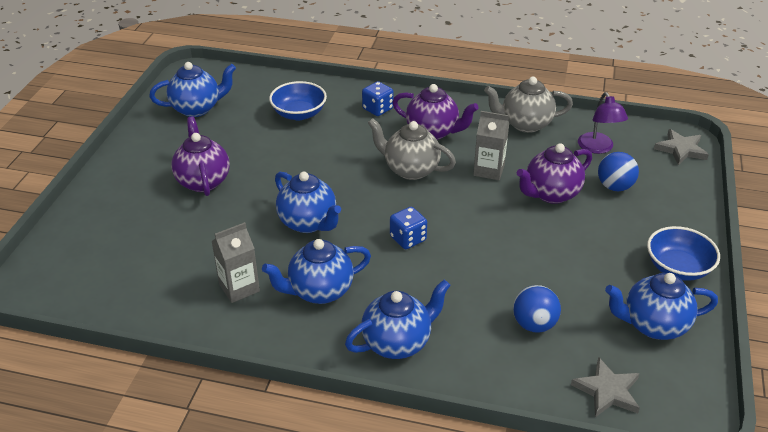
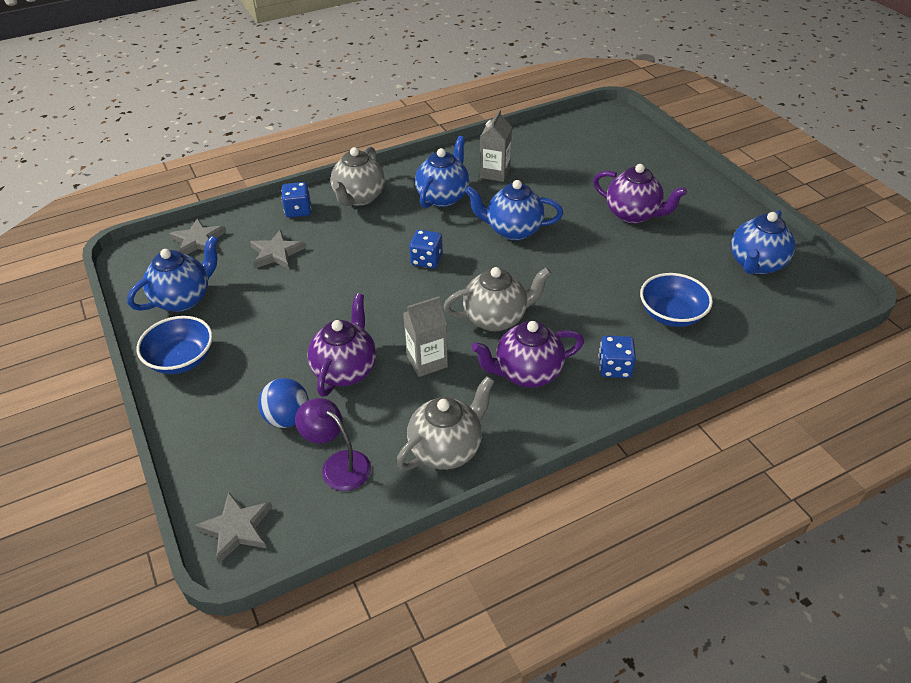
camera: 140 degrees right, 5 degrees up
(397, 342) = (359, 198): blue teapot -> grey teapot
(473, 366) = (298, 210): none -> blue dice
(534, 324) = (276, 253): blue ball -> grey star

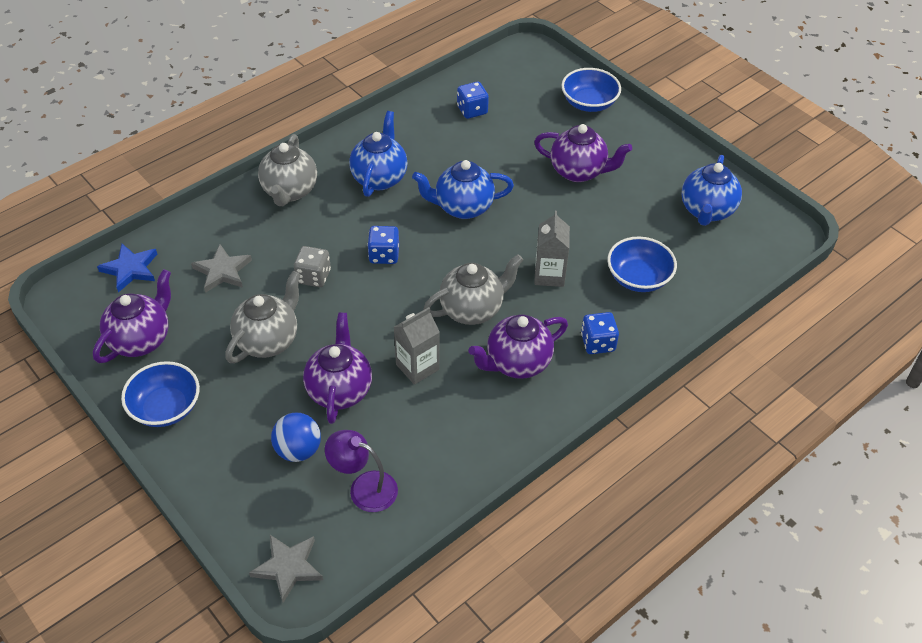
camera: 15 degrees left, 5 degrees up
(183, 299) = (141, 340): blue teapot -> purple teapot
(198, 241) = (130, 269): grey star -> blue star
(298, 210) = (228, 216): blue dice -> blue dice (472, 110)
(356, 269) = (313, 276): none -> grey dice
(446, 449) = (462, 453): grey teapot -> grey teapot (268, 340)
(495, 173) = (426, 141): grey carton -> grey carton (549, 275)
(657, 160) = (589, 103): none -> blue bowl

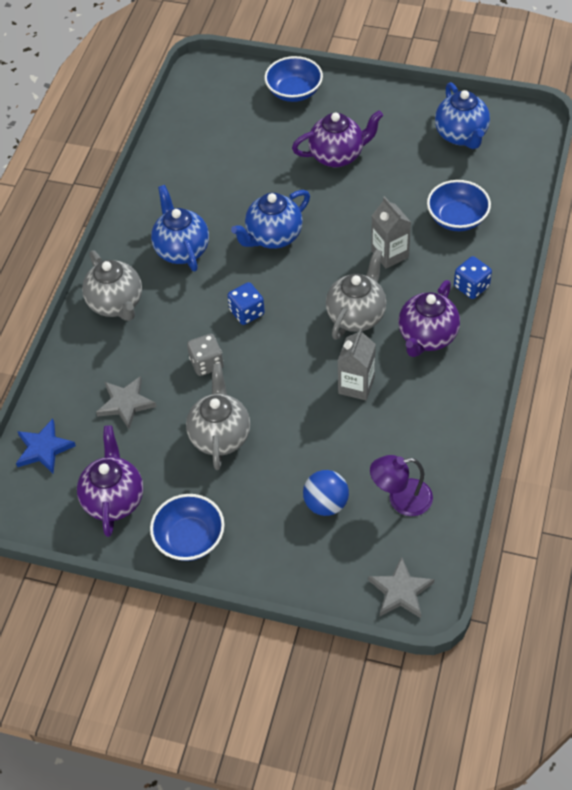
camera: 30 degrees left, 5 degrees up
(339, 390) = (314, 439): purple teapot -> none
(472, 110) = (204, 149): blue dice -> none

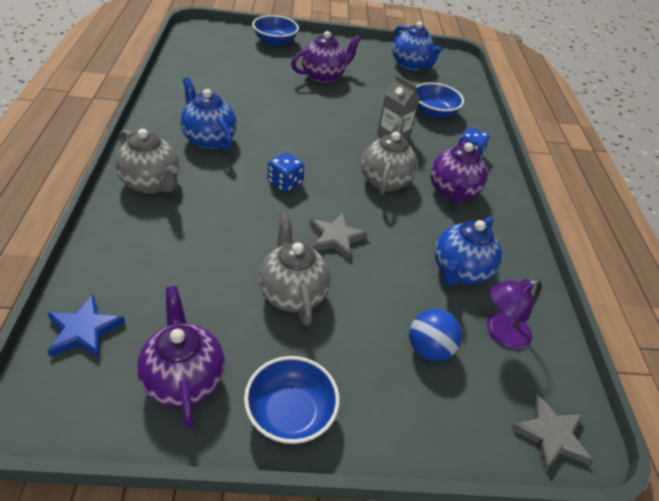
camera: 25 degrees left, 10 degrees down
(126, 403) = (179, 272): grey star -> grey star (335, 238)
(206, 363) = (258, 227): grey dice -> none
(273, 237) = (290, 128): blue teapot -> blue teapot (459, 271)
(356, 385) = (409, 234): grey carton -> none

